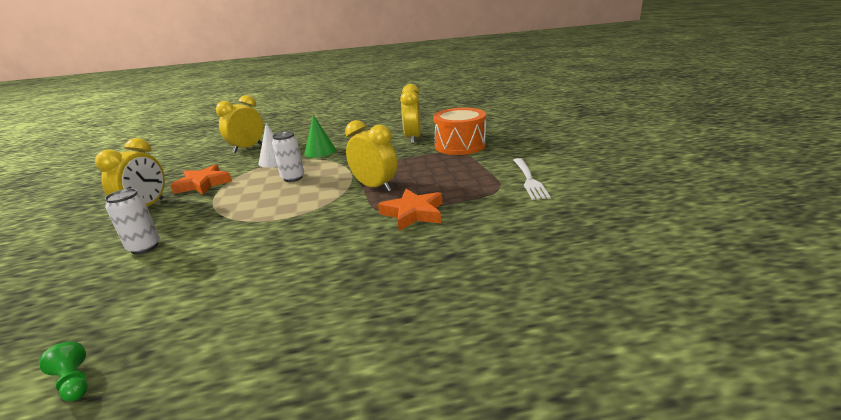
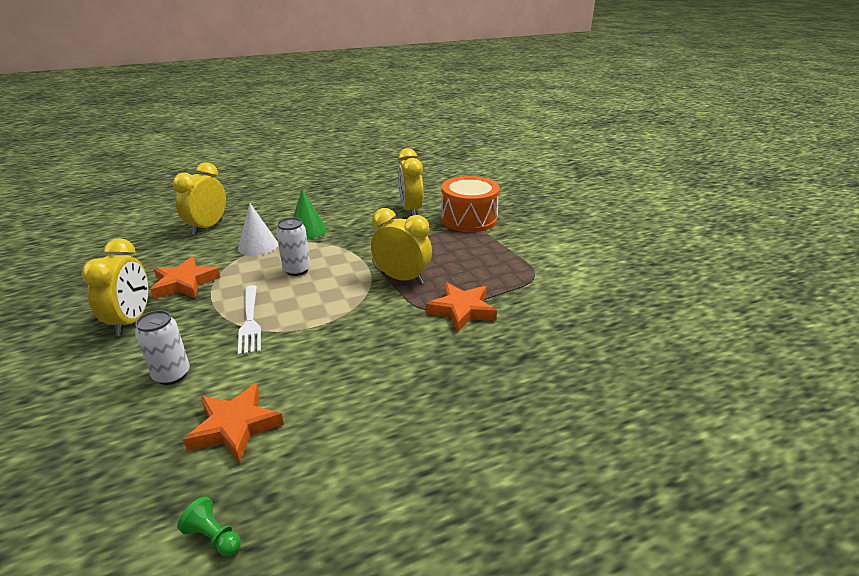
camera: 15 degrees left, 5 degrees up
(161, 291) = (235, 426): none -> orange star
(529, 180) = (560, 263): white fork -> white fork (250, 321)

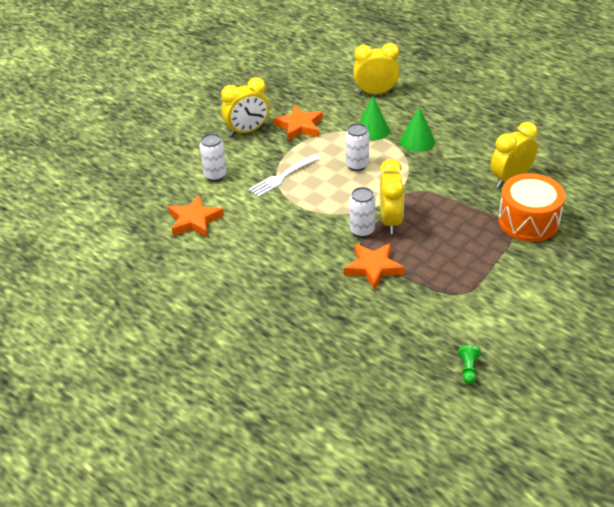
camera: 65 degrees right, 10 degrees up
(214, 537) = (128, 251): green pawn -> green pawn (468, 369)
(258, 246) = (372, 130): white cone -> green cone
(399, 299) = (362, 231): none -> white can

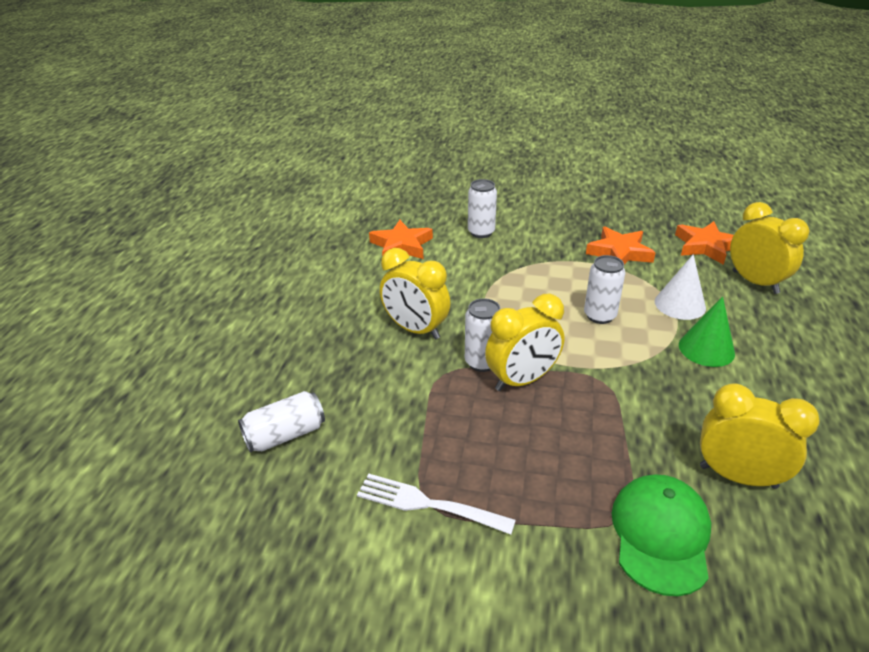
camera: 60 degrees right, 5 degrees down
(247, 131) = (571, 225): yellow clock -> yellow clock (415, 329)
(283, 176) = (522, 272): white fork -> white fork (429, 504)
(365, 339) = (285, 435): none -> white can
(372, 130) = (680, 304): green cone -> white cone
(373, 268) = (420, 396): orange star -> orange star (706, 246)
(468, 369) = (270, 570): green pawn -> none
(528, 221) = (660, 535): orange drum -> green cap

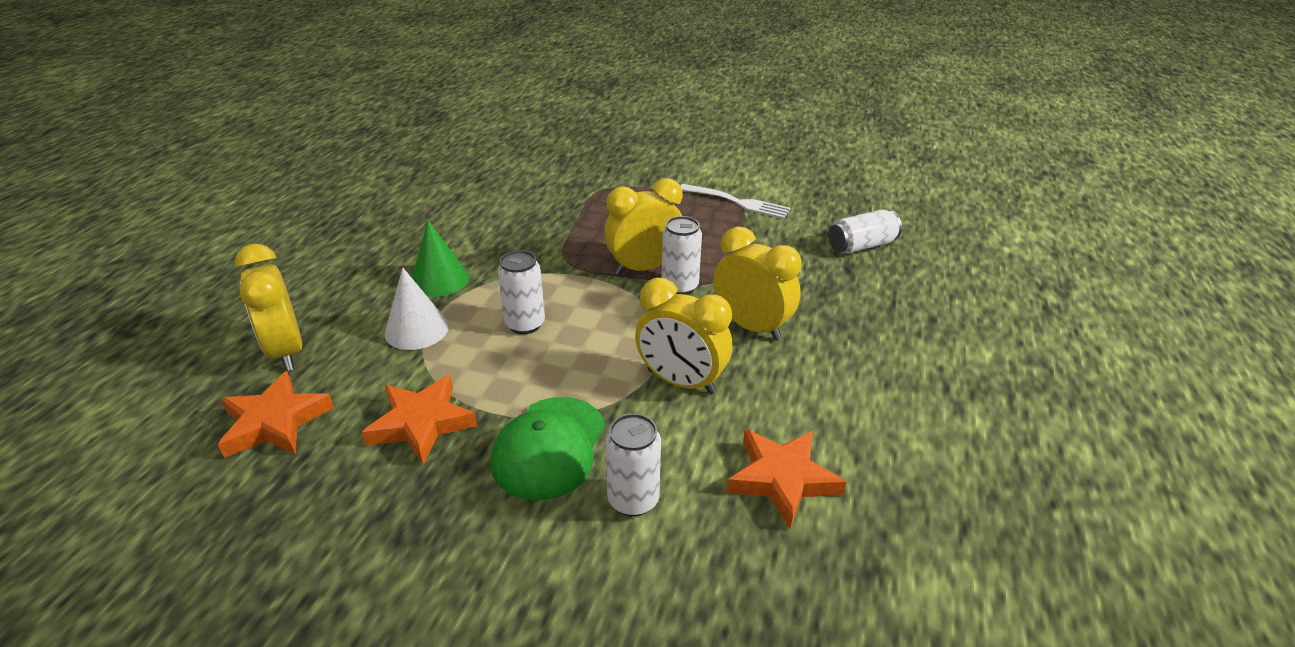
camera: 175 degrees left, 0 degrees up
(660, 535) = (586, 180): green cap -> green cap (549, 447)
(737, 476) = (509, 199): yellow clock -> yellow clock (681, 382)

